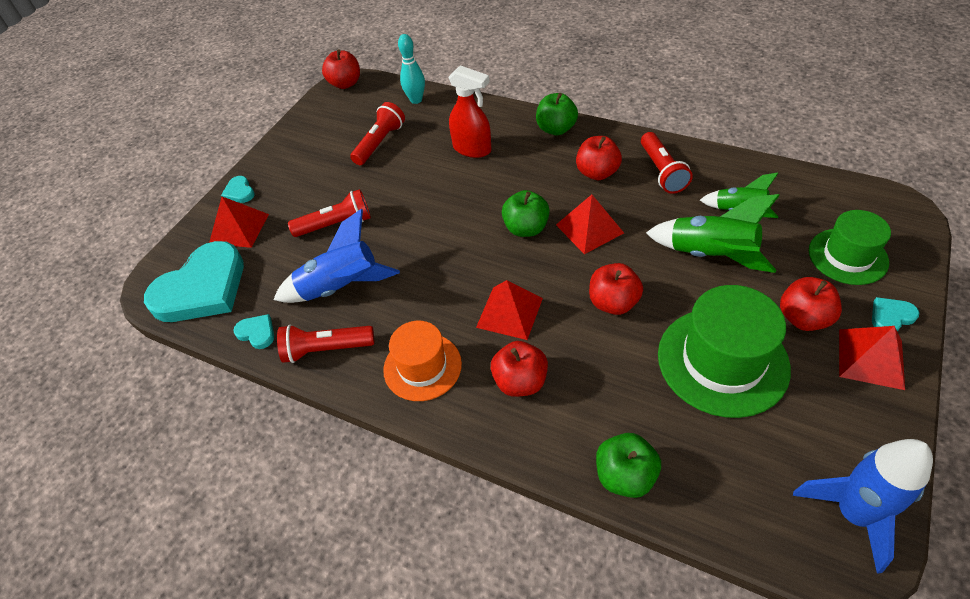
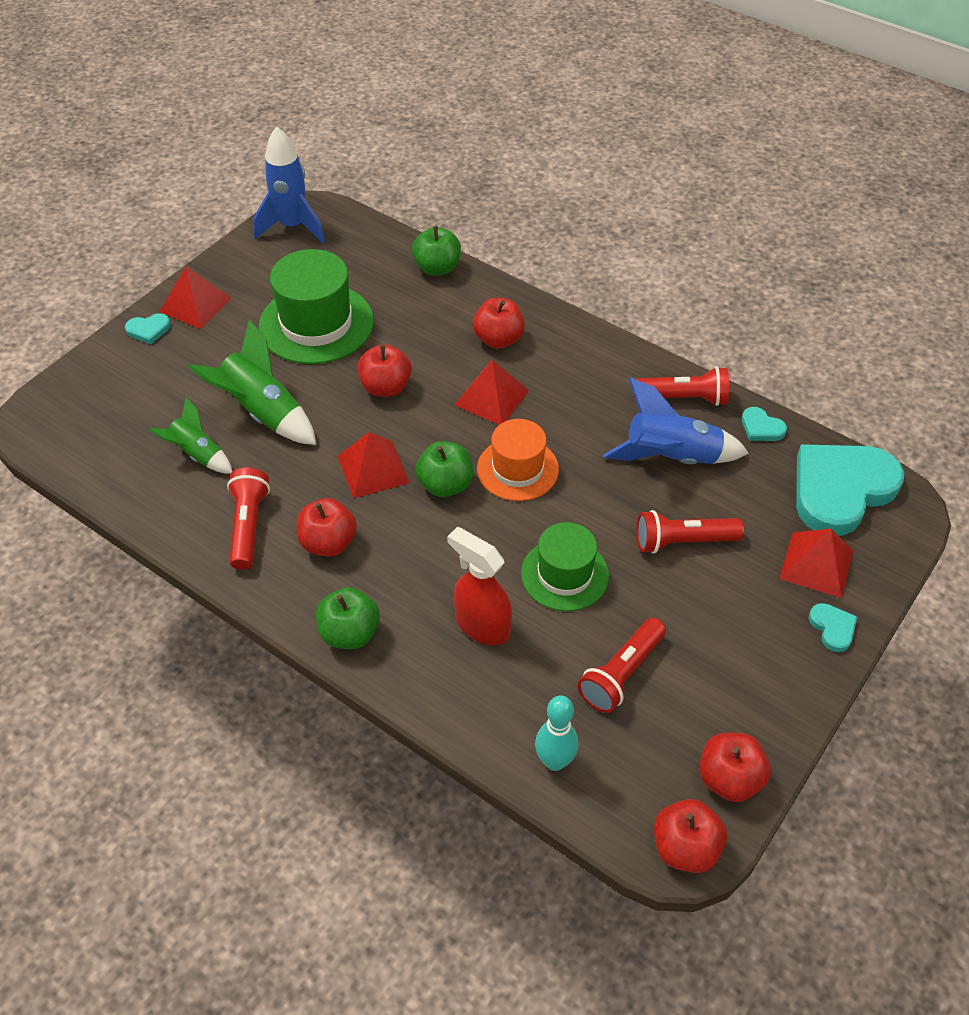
camera: 175 degrees left, 0 degrees up
(422, 367) = (587, 366): orange hat -> orange hat (517, 469)
(803, 318) = (223, 342): red apple -> red apple (729, 779)
(847, 256) = (134, 385): green hat -> green hat (564, 574)

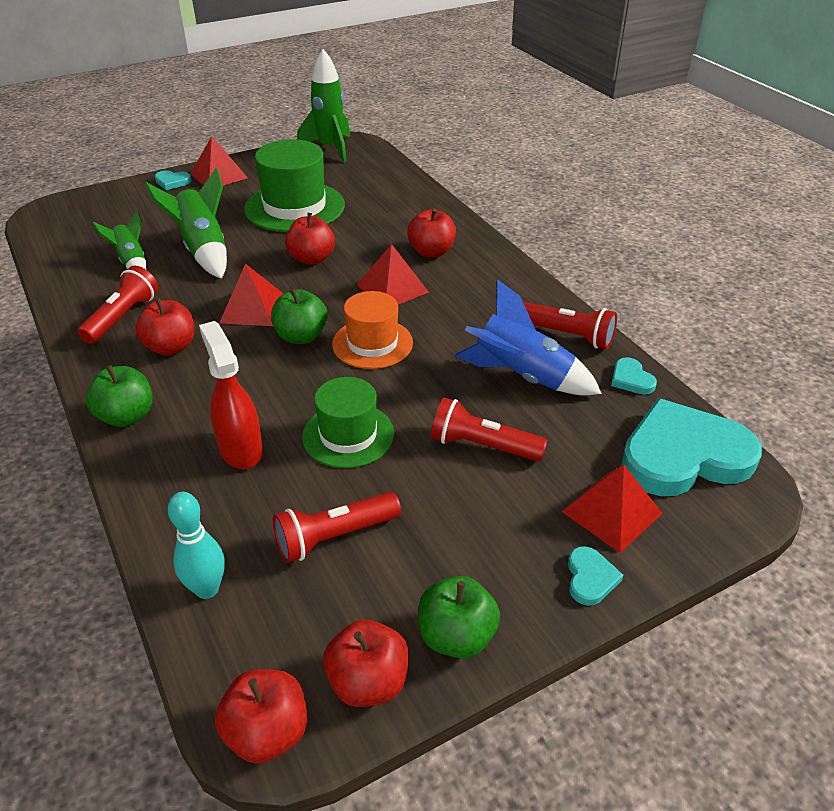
camera: 25 degrees right, 10 degrees down
(292, 227) = (330, 149): blue rocket -> green rocket
(437, 268) = (419, 196): green apple -> green apple (456, 636)

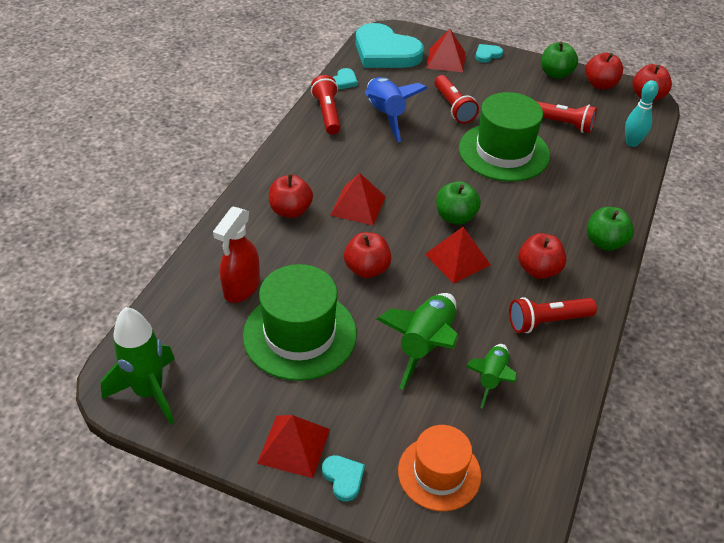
camera: 130 degrees left, 5 degrees up
(240, 449) = (562, 182): red spray bottle -> red spray bottle (241, 288)
(348, 435) = (504, 152): green hat -> green hat, size x1.55
(372, 343) = (424, 183): orange hat -> orange hat (439, 473)

